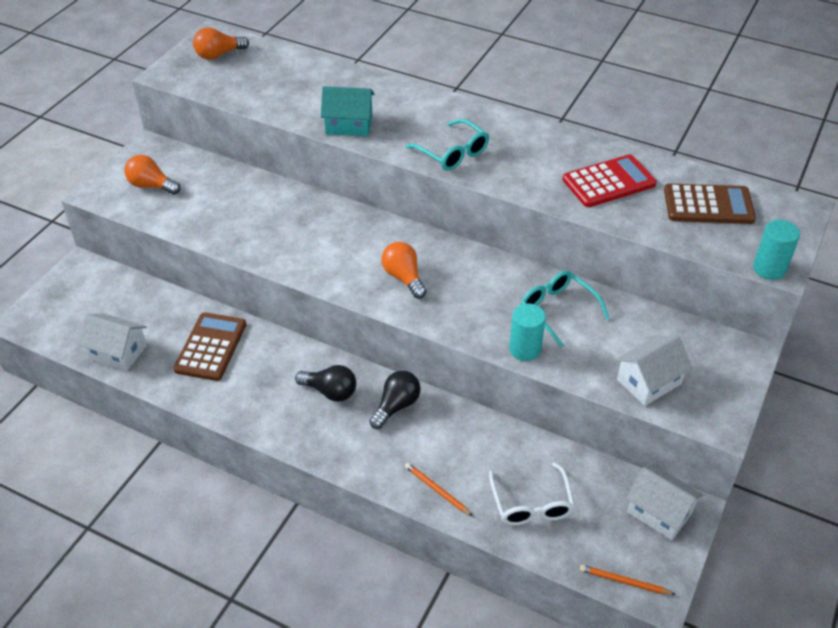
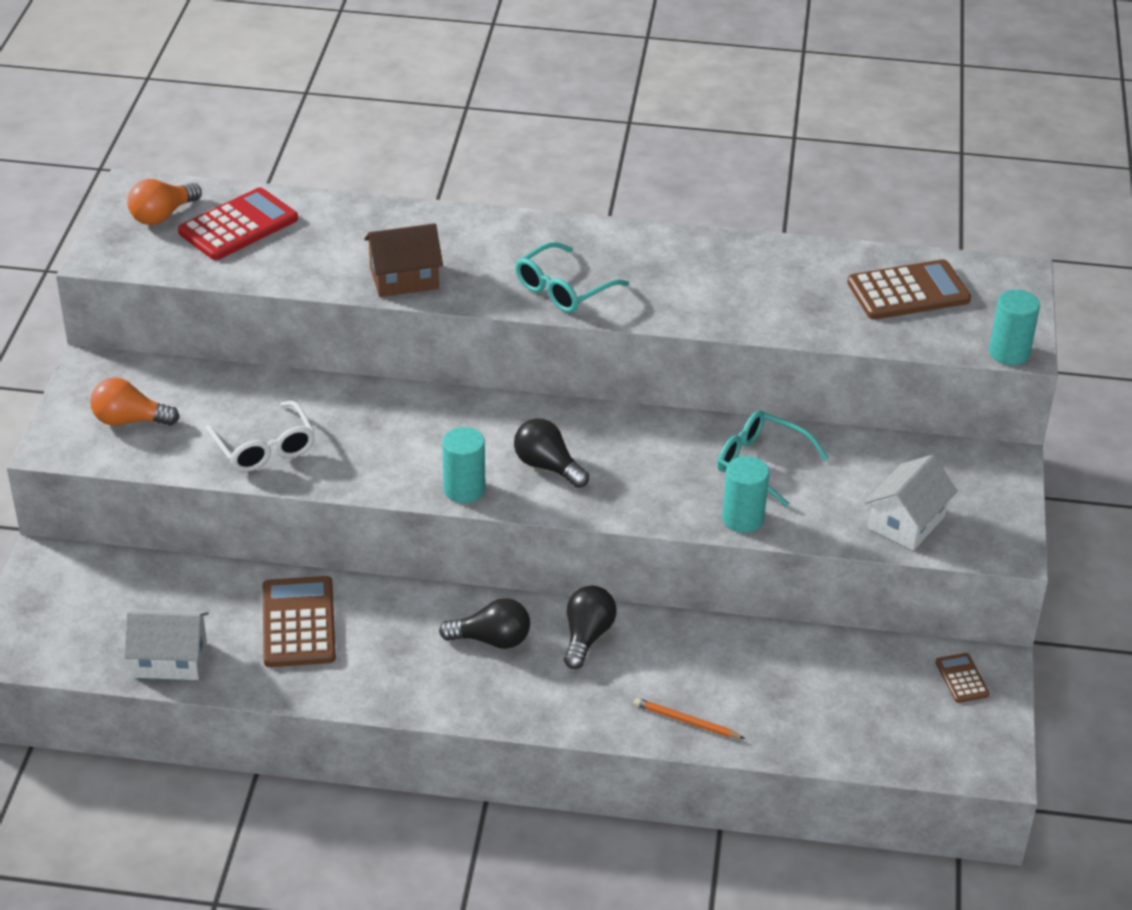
camera: 20 degrees left, 5 degrees down
(338, 281) = (464, 489): none -> turquoise cylinder
(349, 125) = (404, 278): turquoise house -> brown house
(404, 278) = (547, 466): orange light bulb -> black light bulb
(453, 153) = (563, 289): turquoise glasses -> turquoise glasses turned 105 degrees clockwise
(531, 504) = (808, 708): white glasses -> white glasses (265, 448)
(608, 182) = (776, 287): red calculator -> red calculator (238, 226)
(624, 582) = (953, 764): orange pencil -> none
(659, 512) = (961, 678): white house -> brown calculator

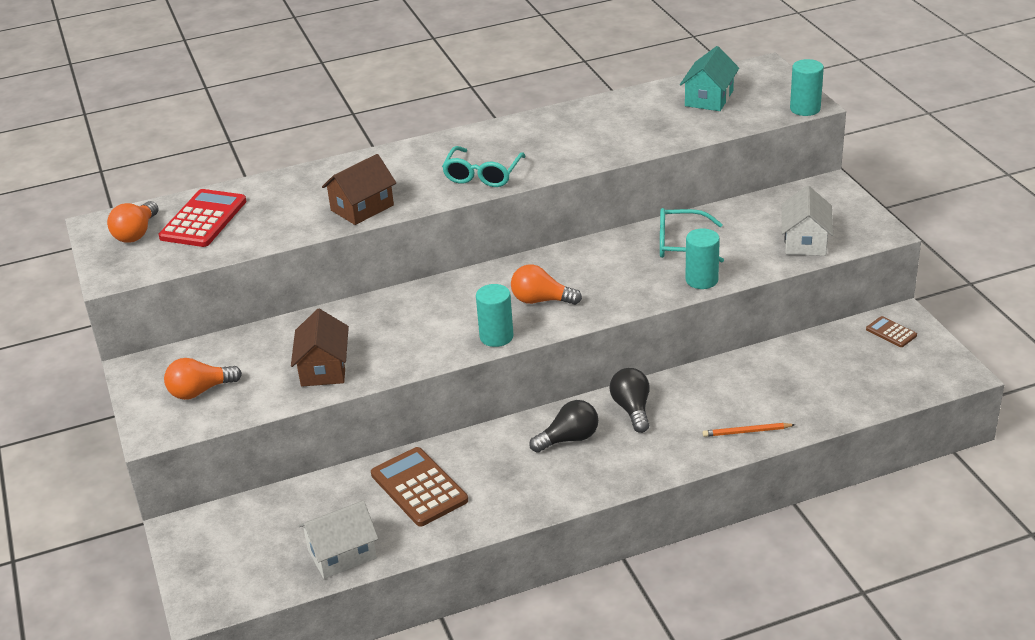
camera: 25 degrees left, 5 degrees down
(265, 448) = (324, 368): white glasses -> brown house
(547, 466) = (541, 300): black light bulb -> orange light bulb
(908, 291) = (709, 98): brown calculator -> turquoise house

